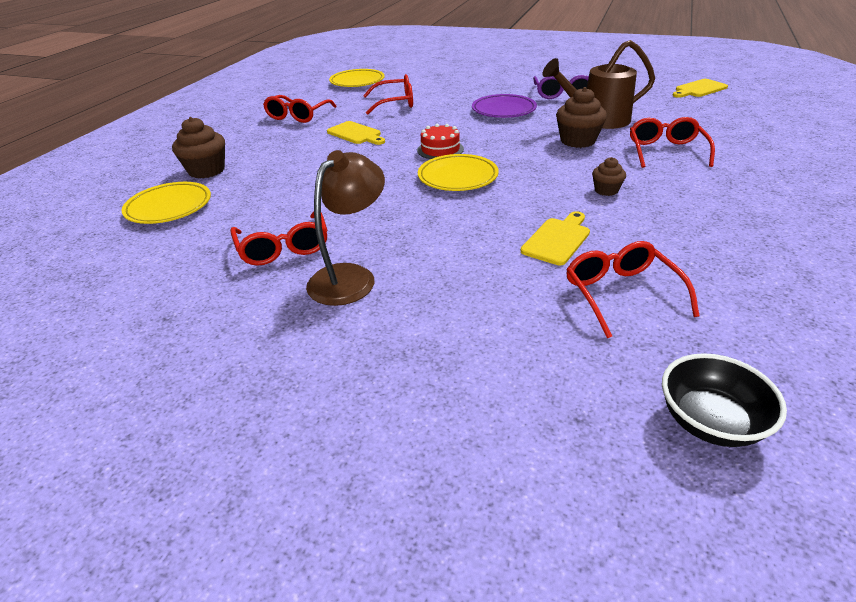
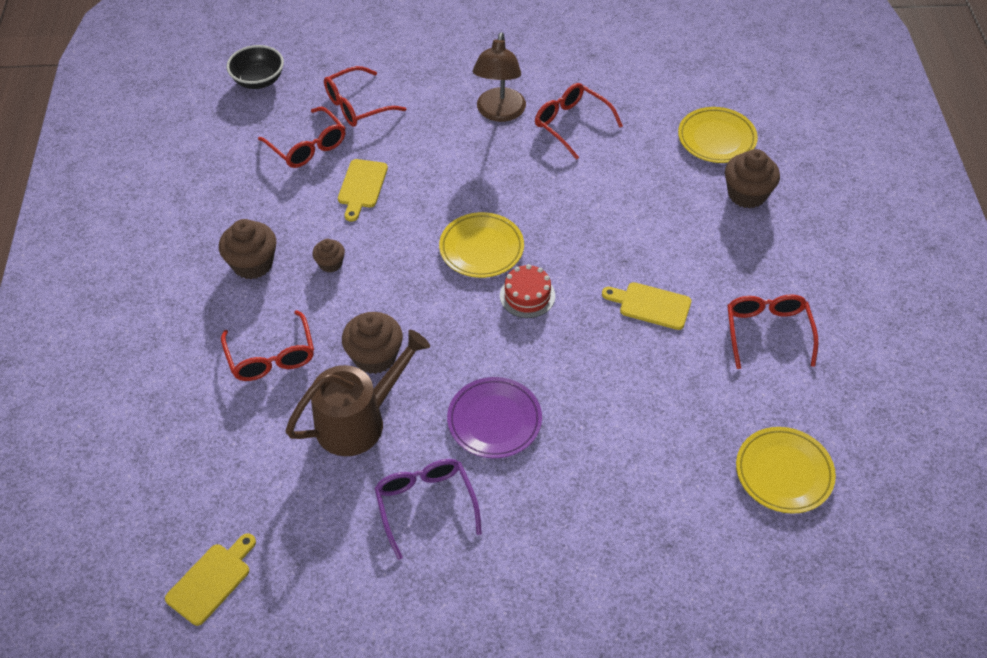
camera: 155 degrees right, 15 degrees up
(395, 103) = (662, 406): red glasses -> red glasses (357, 106)
(690, 202) = (253, 264): none -> brown cupcake

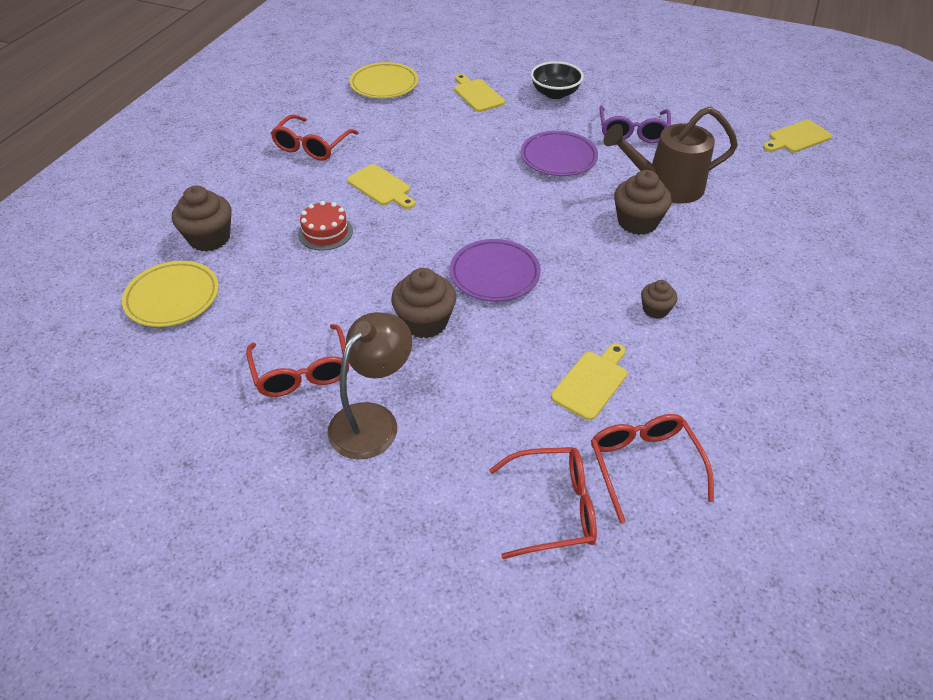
camera: 155 degrees left, 5 degrees down
(253, 264) = (741, 337): brown cupcake -> brown cupcake (425, 322)
(258, 80) = (695, 626): black bowl -> black bowl (555, 93)
(271, 357) = (733, 249): red glasses -> none
(481, 248) = (494, 274): yellow plate -> purple plate
(527, 296) = (478, 224): red cake -> red cake (325, 232)
(655, 502) = (477, 94): none -> yellow cutting board

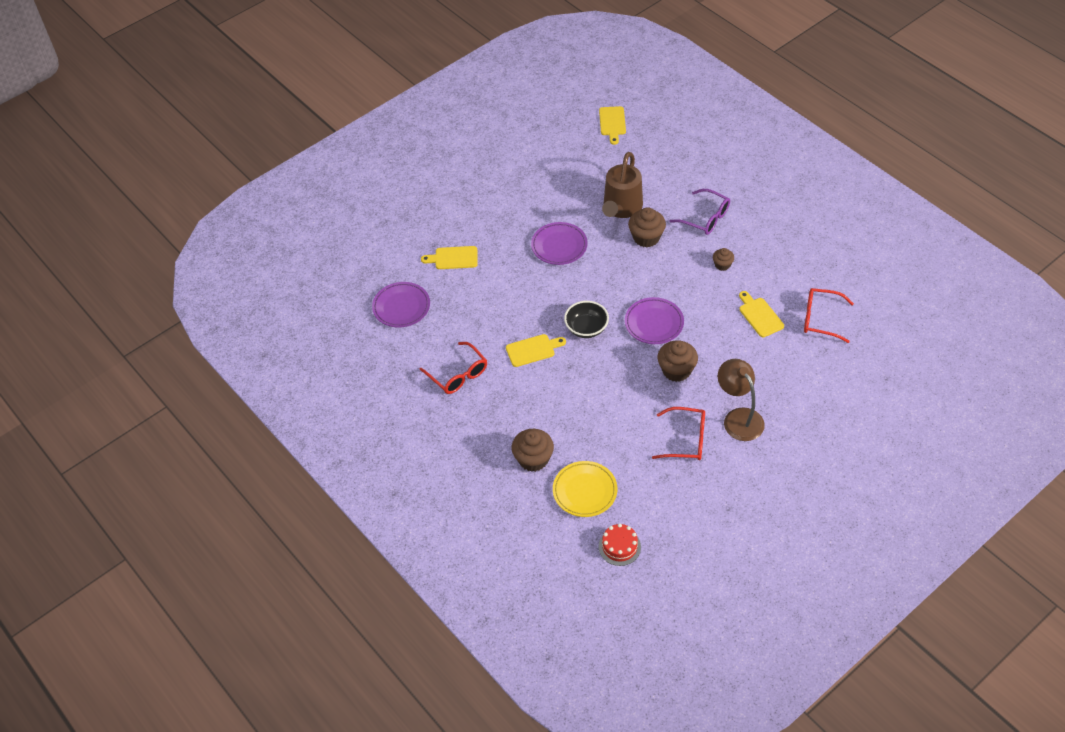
camera: 60 degrees left, 5 degrees up
(325, 232) = (564, 394): red cake -> red cake (619, 546)
(384, 85) = (401, 307): yellow plate -> purple plate
(554, 508) = (828, 364): red glasses -> none
(555, 93) = (482, 215): black bowl -> black bowl (586, 328)
(632, 132) = (555, 196): purple glasses -> purple glasses (705, 218)

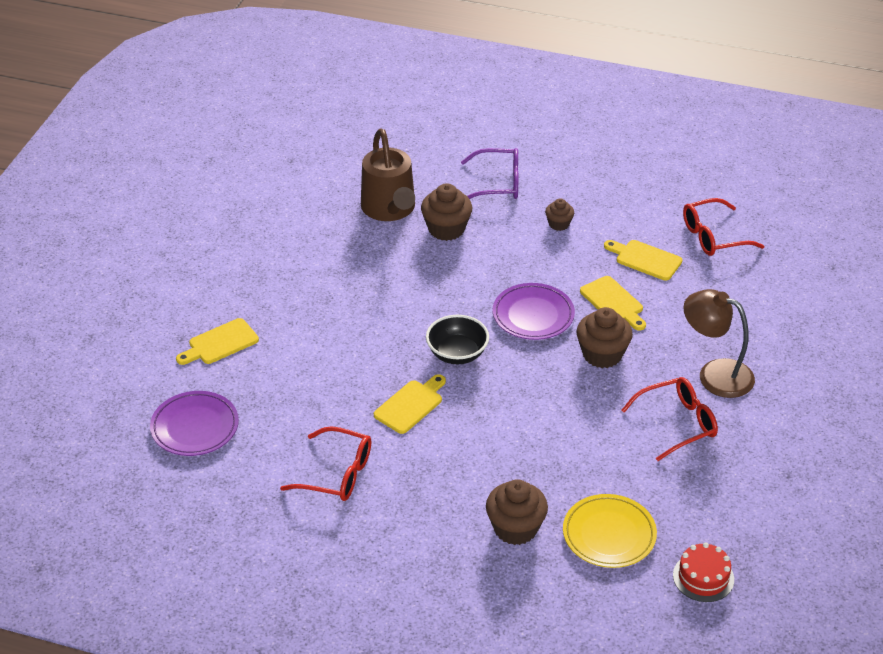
camera: 35 degrees left, 10 degrees down
(559, 246) = (347, 278): purple plate -> none
(612, 123) = (303, 125): yellow cutting board -> yellow cutting board (613, 302)

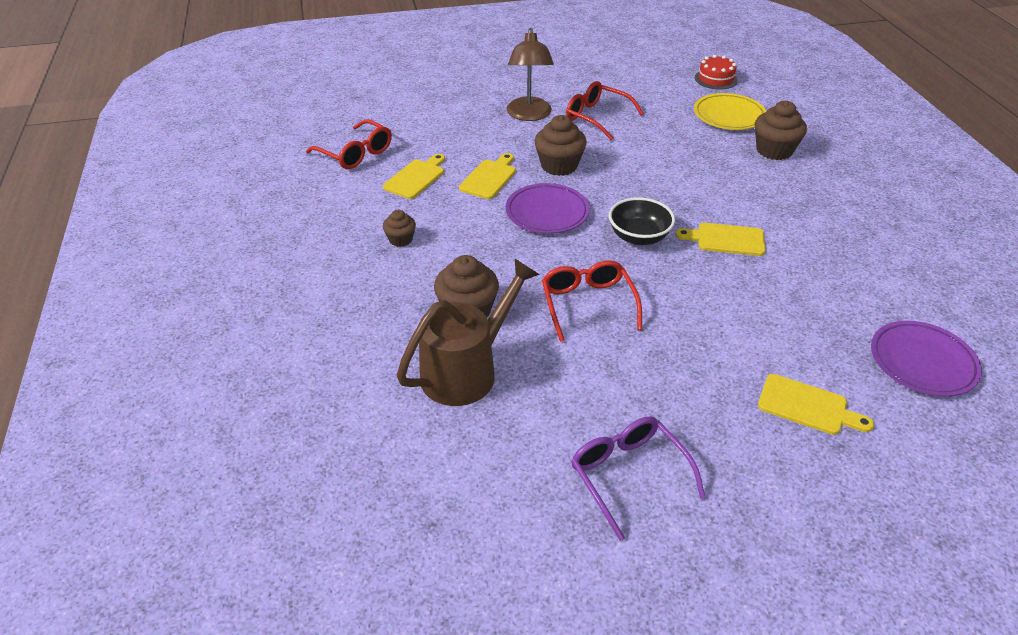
camera: 120 degrees left, 0 degrees up
(337, 474) = (844, 248): red glasses -> red glasses (587, 304)
(498, 184) = (358, 302): purple glasses -> purple glasses (628, 475)
(645, 259) = (416, 178): yellow cutting board -> yellow cutting board turned 150 degrees counterclockwise

